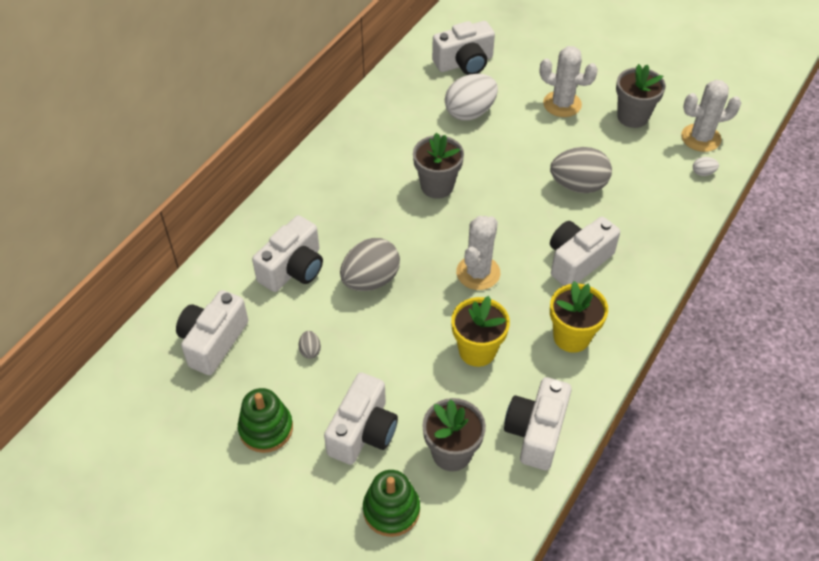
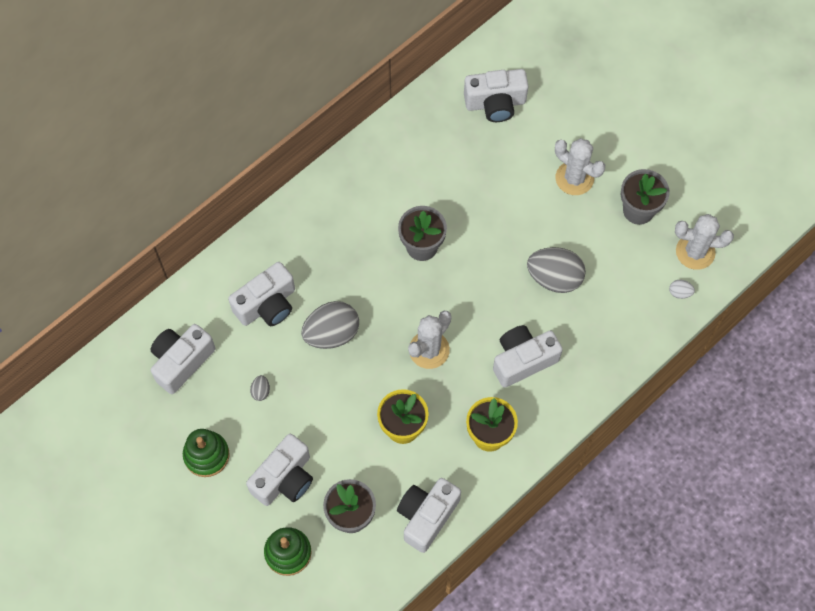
camera: 15 degrees right, 15 degrees up
(470, 112) = (480, 167): white egg -> none

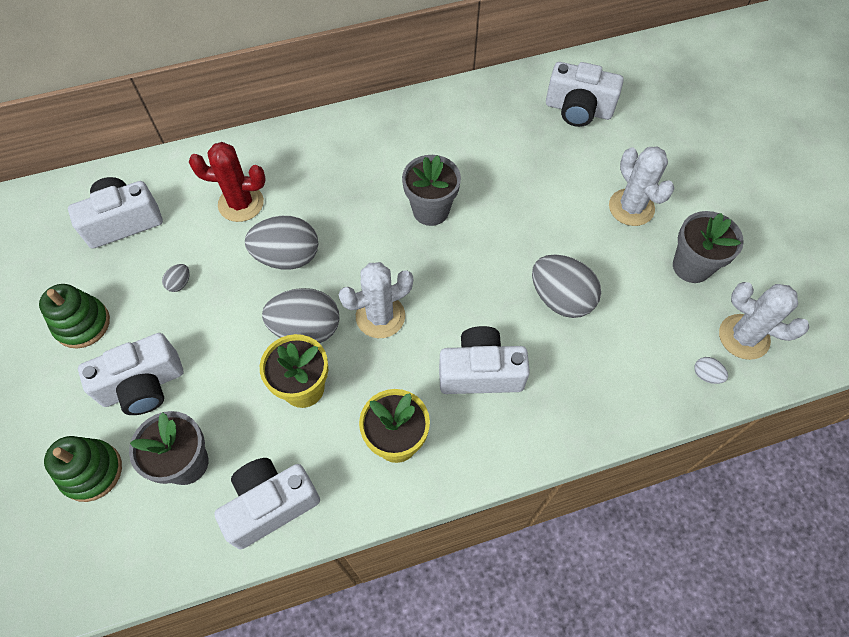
camera: 25 degrees right, 5 degrees down
(267, 305) = (241, 203): white camera -> red cactus
(379, 384) = (306, 329): none -> grey egg

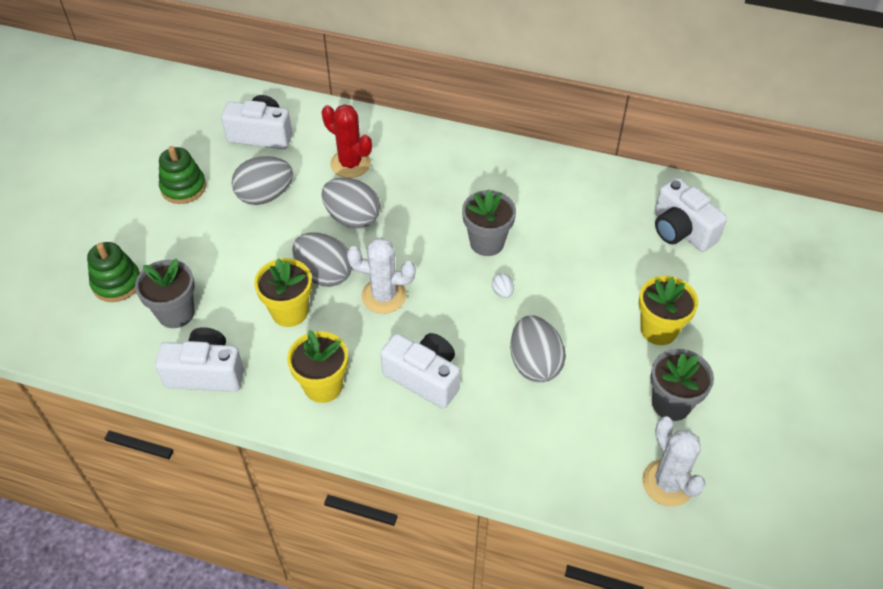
camera: 35 degrees right, 10 degrees down
(143, 385) = (189, 248): white camera -> none
(180, 283) = (265, 195): grey egg -> grey egg, size x2.34
(631, 207) = (658, 330): white cactus -> yellow flower pot
(706, 375) = (606, 490): white egg -> white egg (502, 292)

